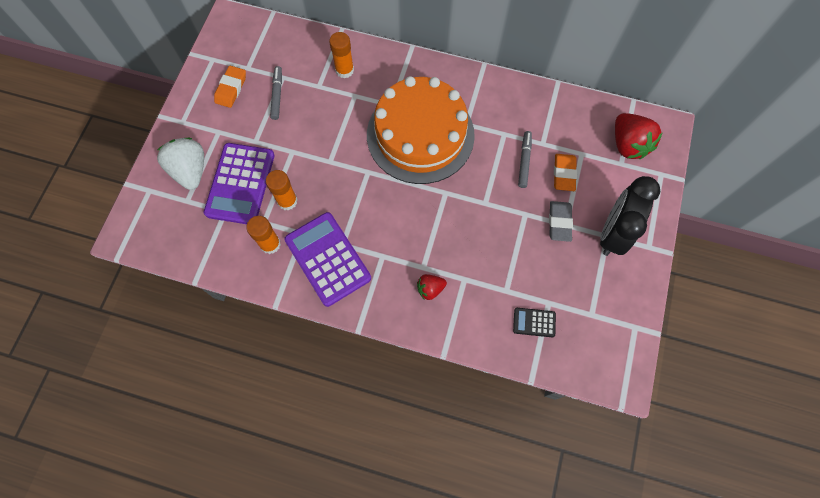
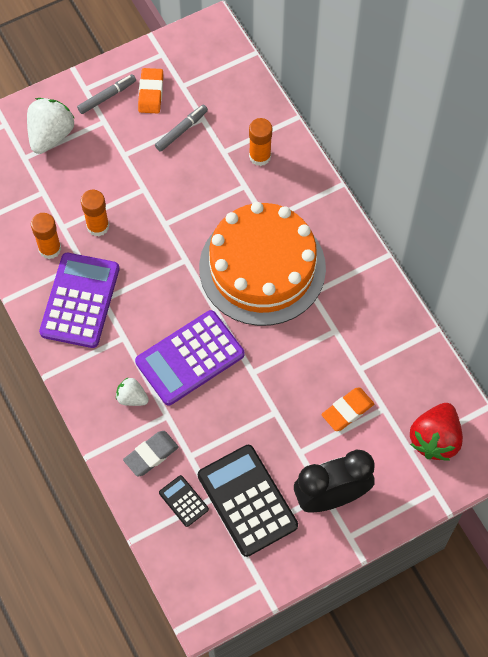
camera: 45 degrees right, 5 degrees down
(231, 89) = (151, 93): orange eraser -> orange eraser turned 60 degrees counterclockwise
(240, 184) = (77, 180): purple calculator -> purple calculator (190, 358)
(430, 289) = (132, 398): red strawberry -> white strawberry
(524, 161) = (325, 369): grey marker -> grey marker (107, 96)
(559, 222) = (296, 445): grey eraser -> grey eraser (151, 455)
(570, 284) = (247, 500): none -> black calculator

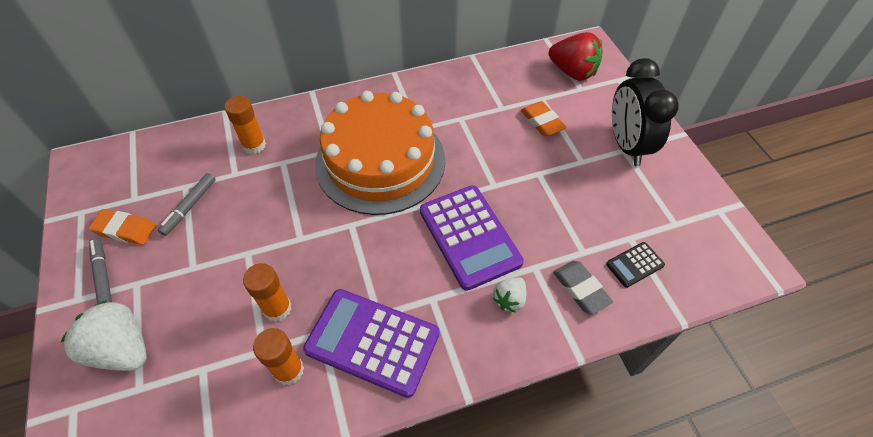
camera: 80 degrees left, 10 degrees down
(181, 130) = (190, 207): grey marker -> grey marker turned 120 degrees counterclockwise
(247, 500) = (632, 209): black calculator -> none

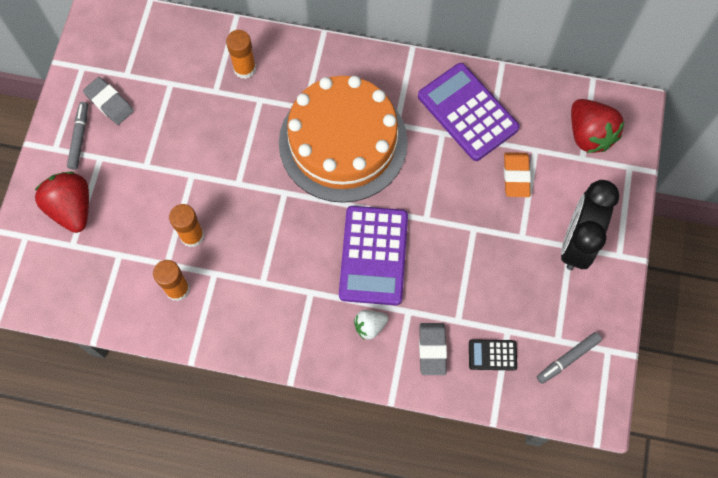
camera: 30 degrees right, 15 degrees up
(122, 349) = (72, 208): white strawberry -> red strawberry
(125, 229) = (109, 103): orange eraser -> grey eraser
(190, 207) = (166, 106): grey marker -> grey marker (568, 359)
(372, 342) = (247, 301): purple calculator -> purple calculator (467, 112)

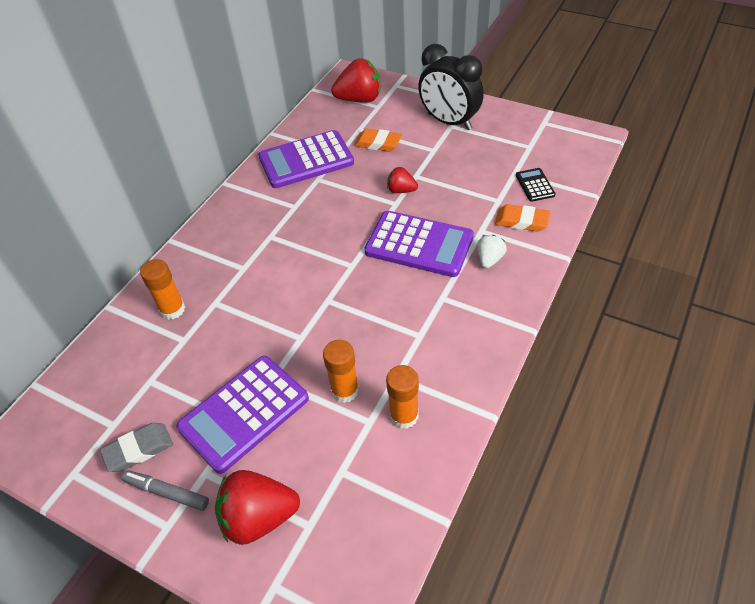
camera: 70 degrees left, 20 degrees down
(155, 165) = (244, 413): none -> purple calculator
(343, 142) = (294, 246): orange cake -> none
(370, 326) = (489, 259): white strawberry -> white strawberry turned 150 degrees counterclockwise
(432, 349) = (522, 221): grey eraser -> orange eraser
(447, 219) = (401, 190): none -> red strawberry
(492, 355) = (535, 185): black calculator -> black calculator turned 150 degrees clockwise
(568, 359) = (547, 144): grey marker -> none

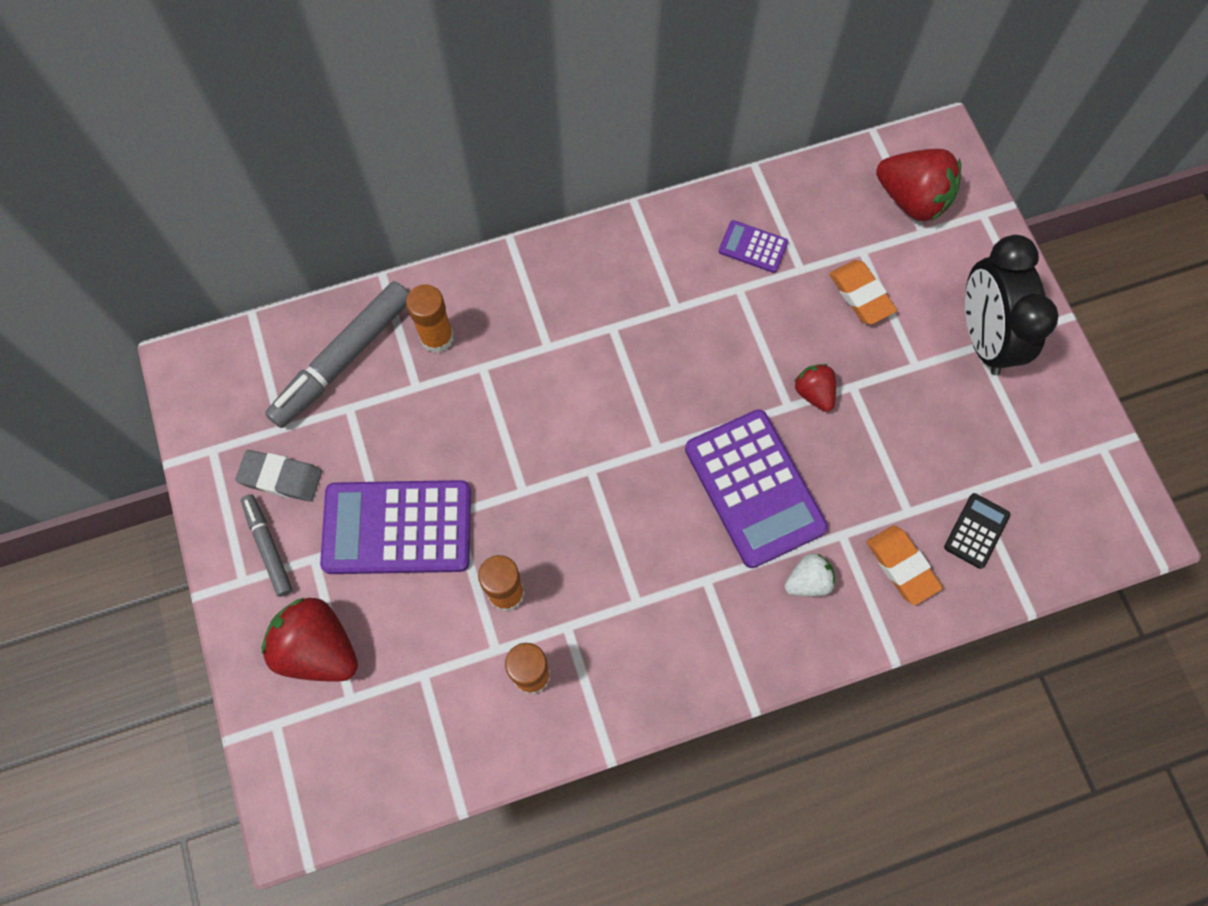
camera: 40 degrees right, 20 degrees up
(122, 361) = (343, 359): none -> grey marker
(306, 160) = (753, 247): purple calculator -> purple calculator, size x0.46

